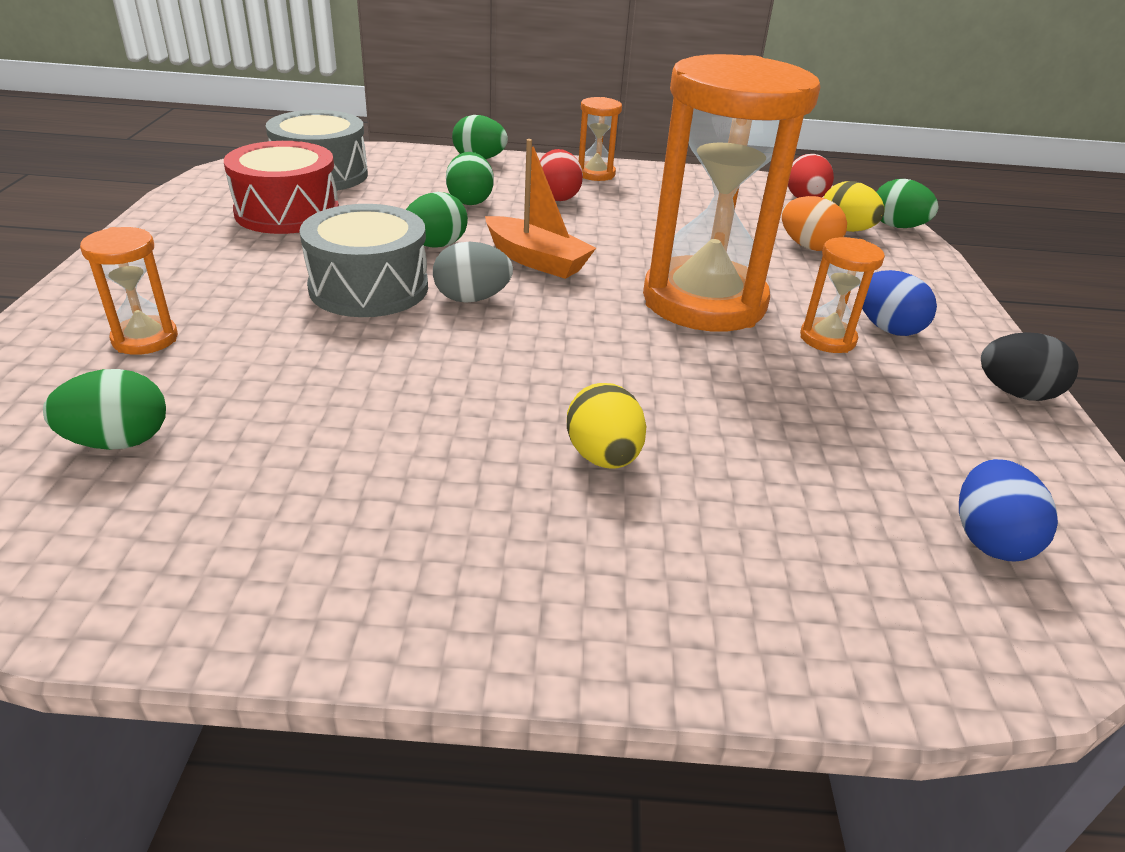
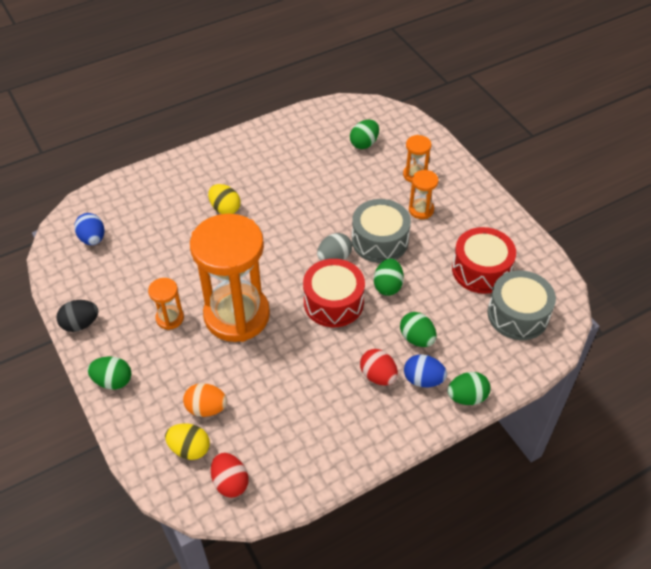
camera: 150 degrees right, 15 degrees up
(536, 260) = (333, 302): orange boat -> red drum
(595, 174) = (383, 426): orange hourglass -> orange hourglass (421, 210)
(887, 328) = (144, 344): blue egg -> blue egg (423, 380)
(897, 226) = (157, 478): green egg -> green egg (113, 381)

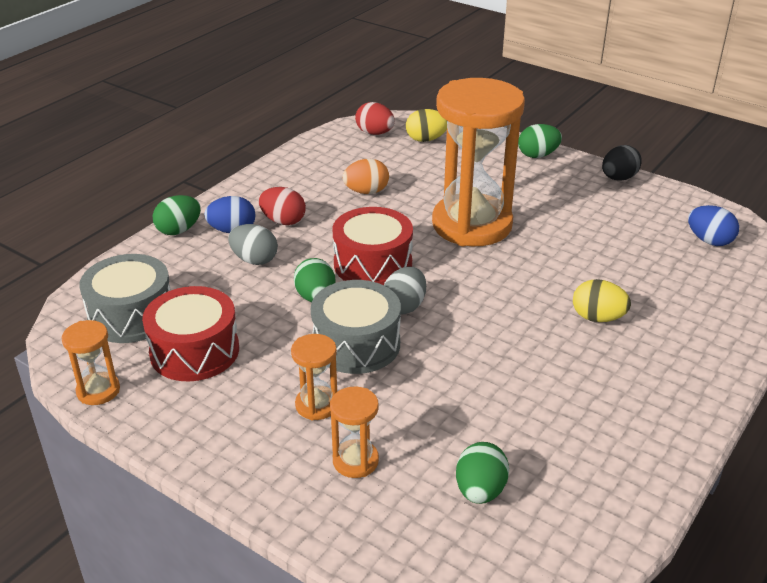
camera: 155 degrees right, 15 degrees down
(170, 318) = (538, 204): orange hourglass -> orange hourglass (98, 391)
(206, 408) = (435, 161): orange egg -> orange egg (366, 192)
(417, 338) = (254, 260): green egg -> grey egg

